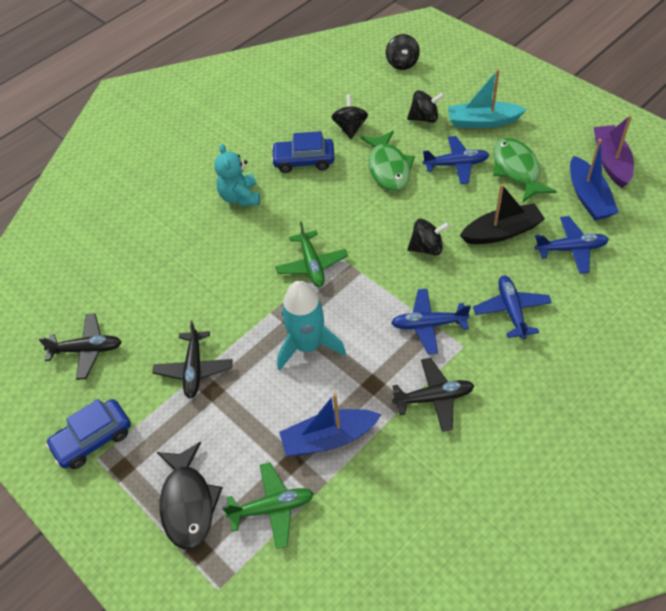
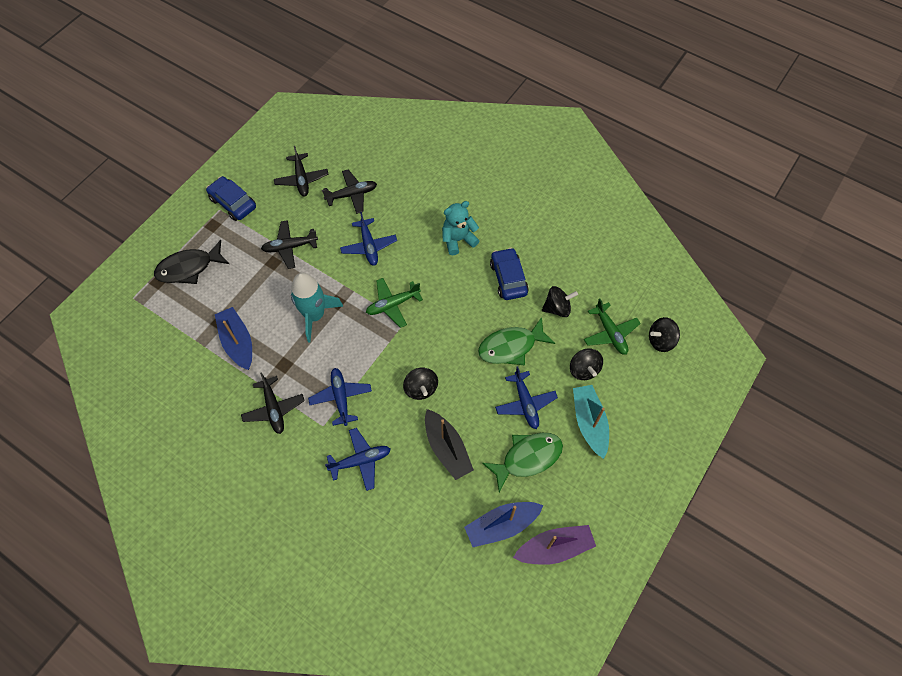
camera: 75 degrees right, 10 degrees up
(136, 294) = (352, 195): none -> black plane
(272, 508) = (185, 317): green plane -> green plane (610, 333)
(571, 249) = (434, 509): blue plane -> blue plane (369, 246)

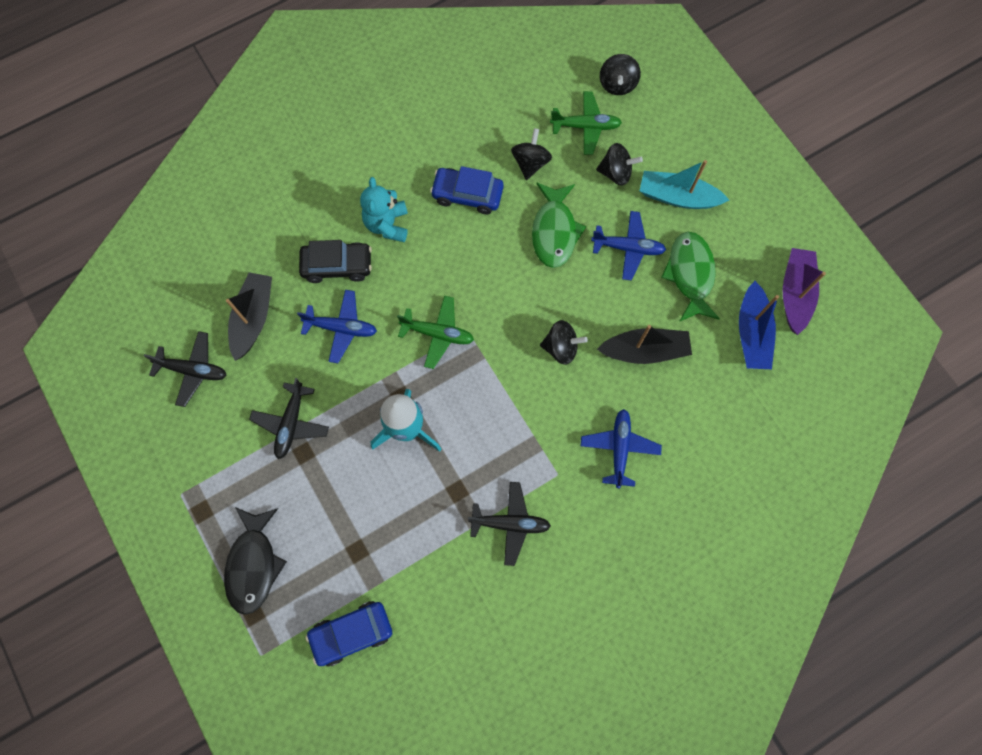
camera: 65 degrees left, 10 degrees up
(233, 203) = (180, 472): blue car -> blue car (351, 633)
(237, 342) = (398, 537): blue boat -> none
(341, 398) = (532, 440): blue plane -> none
(352, 195) = (253, 318): black plane -> black boat
(393, 305) = (438, 334): green plane -> green plane turned 75 degrees counterclockwise
(412, 224) = (337, 266): none -> black car

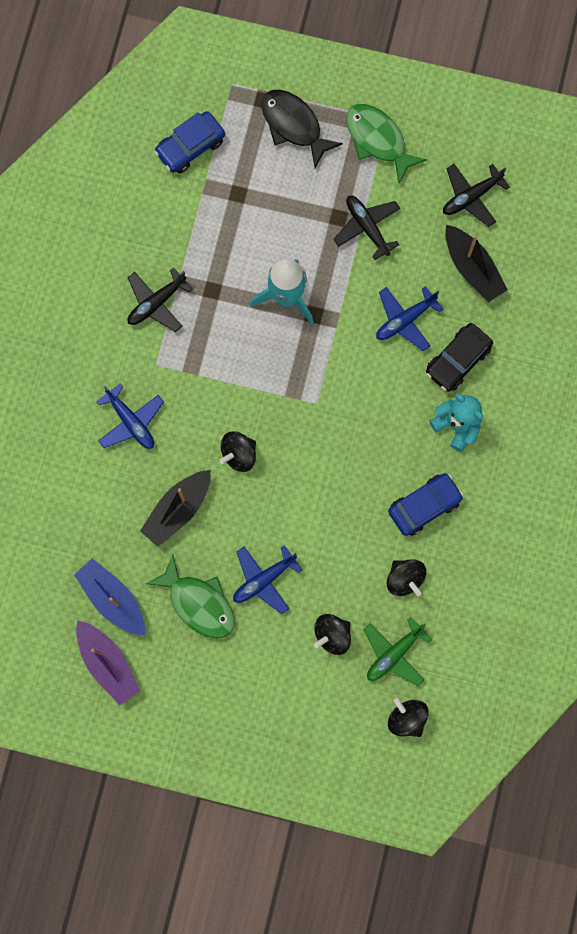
camera: 135 degrees right, 5 degrees up
(351, 633) = (190, 146): blue car -> blue car turned 150 degrees counterclockwise
(438, 334) = (335, 381): green plane -> none
(554, 231) = (331, 540): green fish -> green fish (378, 140)
(677, 197) = (266, 661): turquoise boat -> none

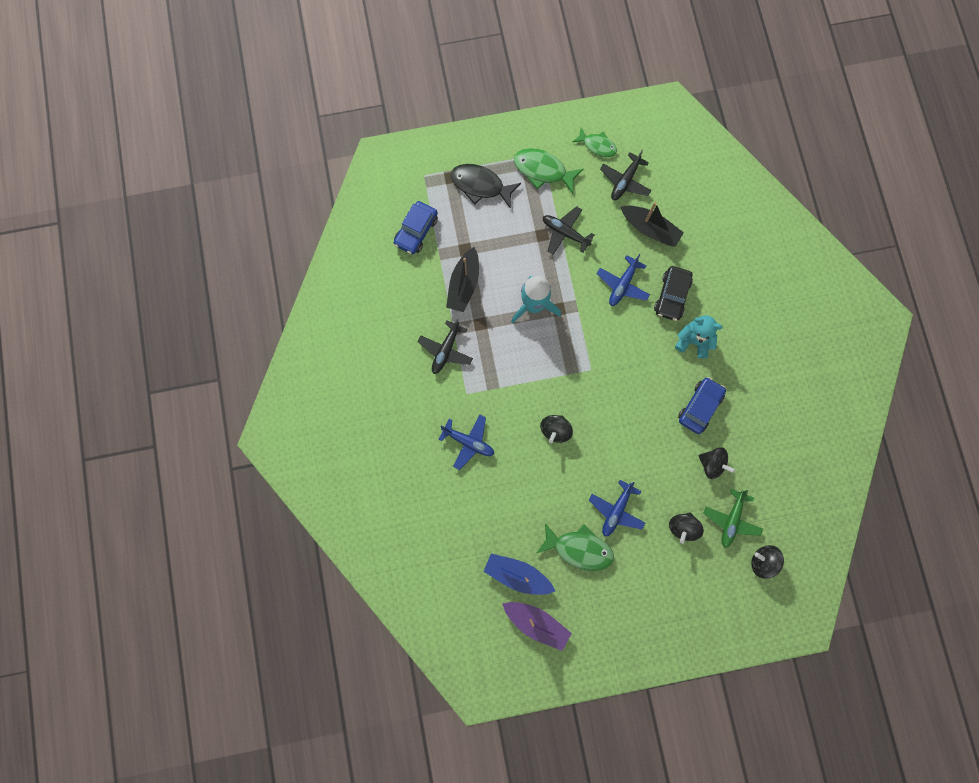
camera: 25 degrees left, 0 degrees up
(178, 510) = (532, 489): black boat -> black boat (464, 285)
(459, 139) = (597, 145): none -> green fish

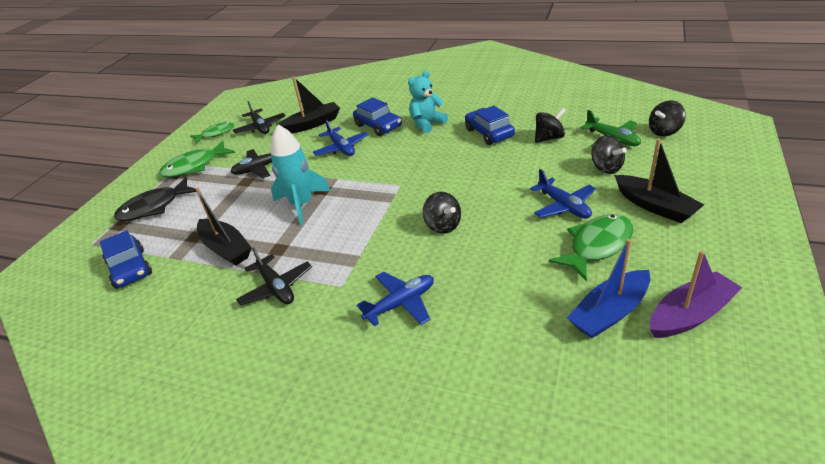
camera: 55 degrees left, 40 degrees down
(643, 578) = (655, 206): none -> black boat
(671, 296) = (378, 126): black car -> blue car

